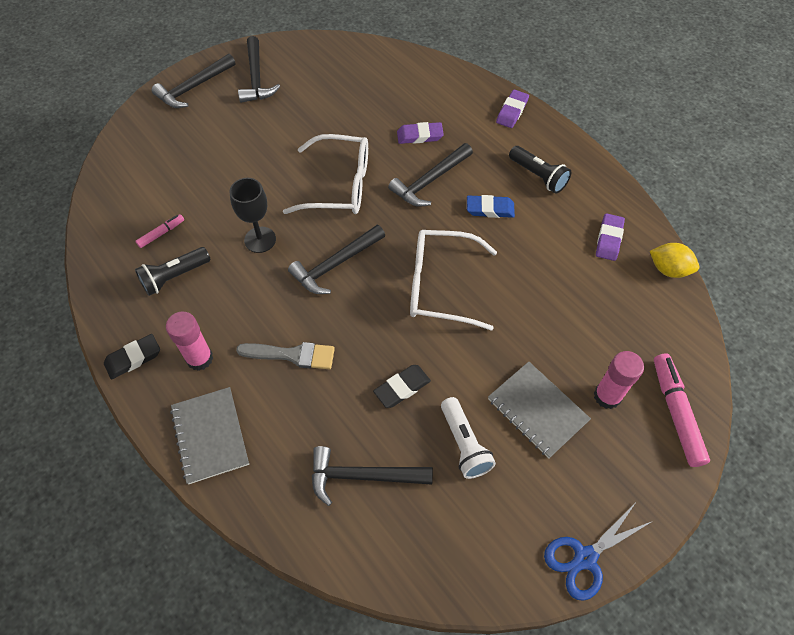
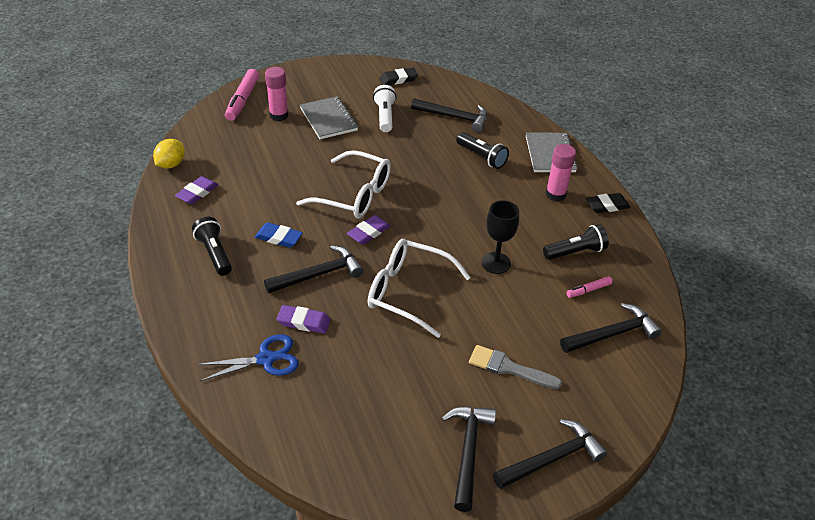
camera: 165 degrees left, 15 degrees down
(292, 355) = (485, 181): grey brush -> grey brush (509, 368)
(304, 399) = (482, 157): none -> black flashlight
(335, 265) = (434, 228): black hammer -> black hammer (612, 334)
(402, 388) = (412, 148): black eraser -> black eraser (398, 79)
(512, 111) = (189, 323): purple eraser -> purple eraser (369, 232)
(585, 558) = (343, 66): blue scissors -> blue scissors (266, 359)
(668, 269) = (171, 164): yellow lemon -> yellow lemon turned 75 degrees clockwise

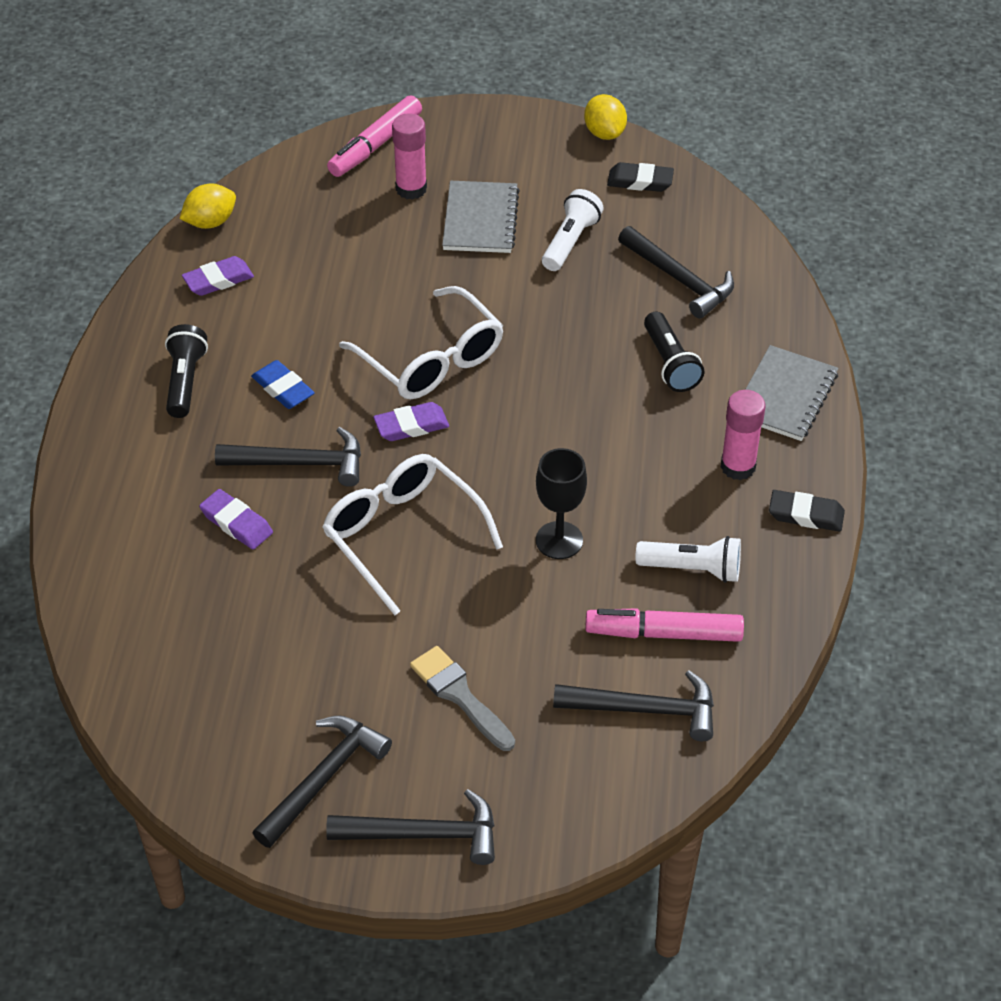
camera: 30 degrees right, 5 degrees up
(266, 359) = (157, 554): blue scissors -> none
(363, 63) = (604, 133): none -> yellow lemon
(575, 252) = (692, 569): black flashlight -> white flashlight
(588, 290) = (663, 633): pink marker -> pink marker, size x1.92

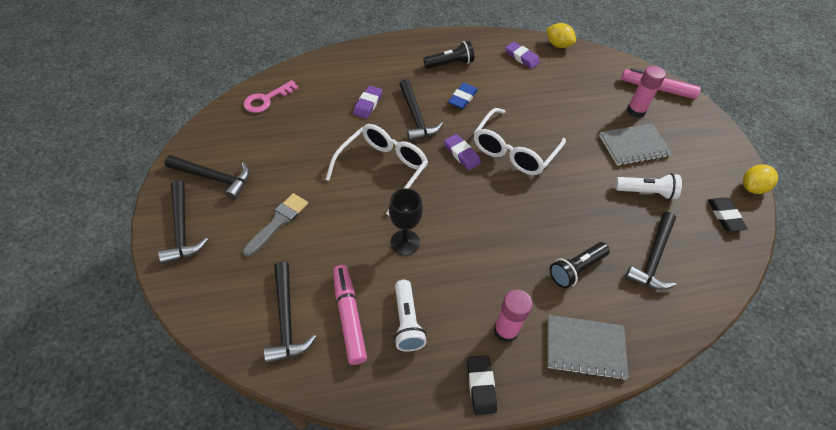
camera: 70 degrees right, 5 degrees up
(150, 675) = (267, 99): none -> pink key

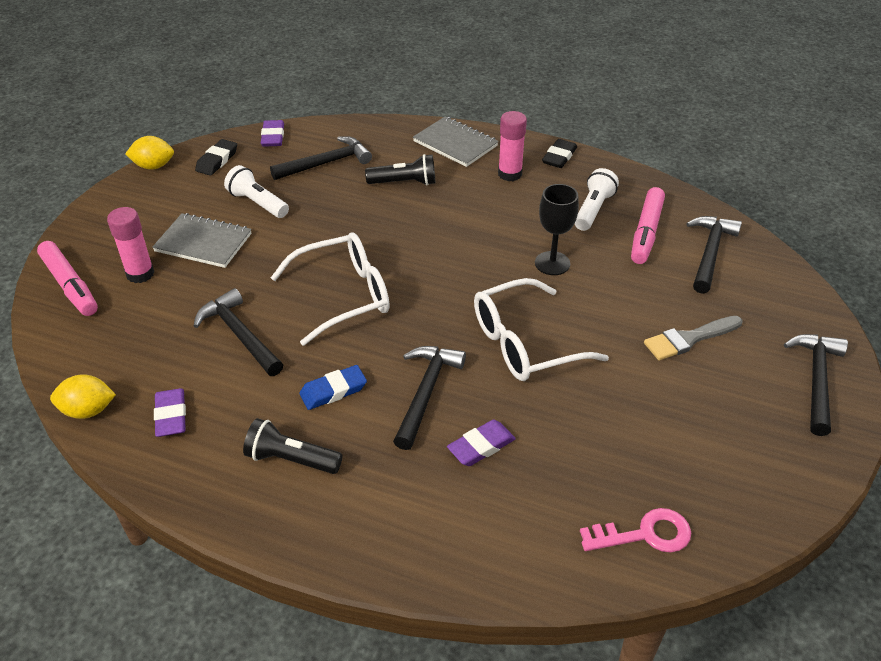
camera: 145 degrees left, 10 degrees down
(214, 178) = (764, 430): black hammer -> black hammer (239, 335)
(461, 154) = (410, 319): purple eraser -> purple eraser (273, 137)
(558, 45) = (88, 410): yellow lemon -> yellow lemon turned 75 degrees counterclockwise

